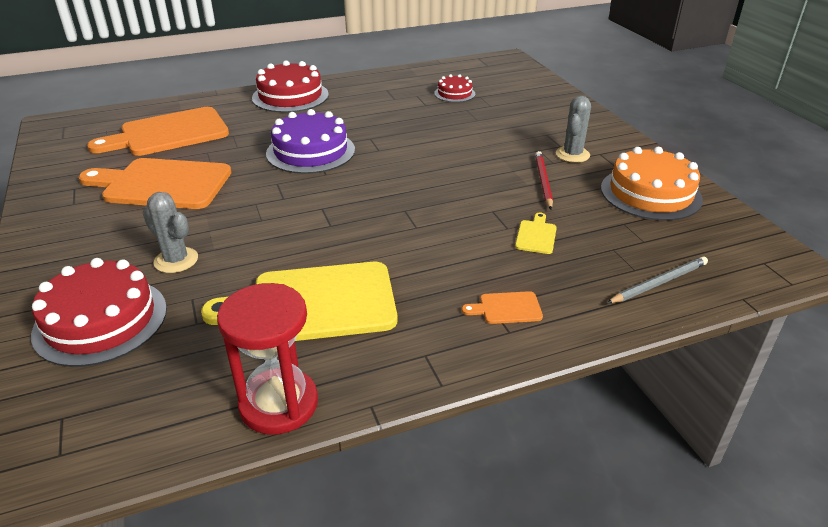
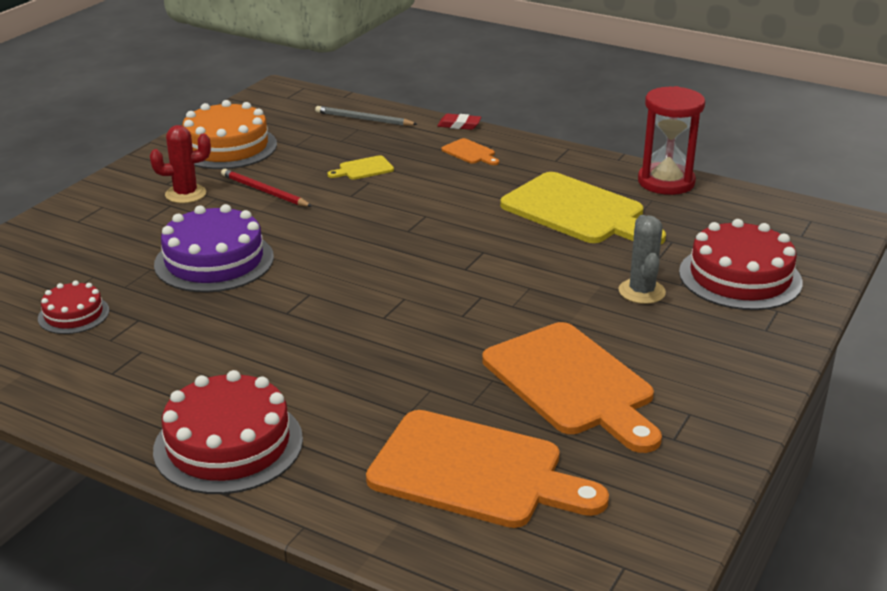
camera: 130 degrees left, 5 degrees down
(310, 151) = (370, 333): purple cake -> purple cake (214, 261)
(543, 181) = (264, 191): red pencil -> red pencil turned 75 degrees clockwise
(572, 155) = (185, 194): grey cactus -> red cactus
(586, 338) = (459, 125): none -> red eraser

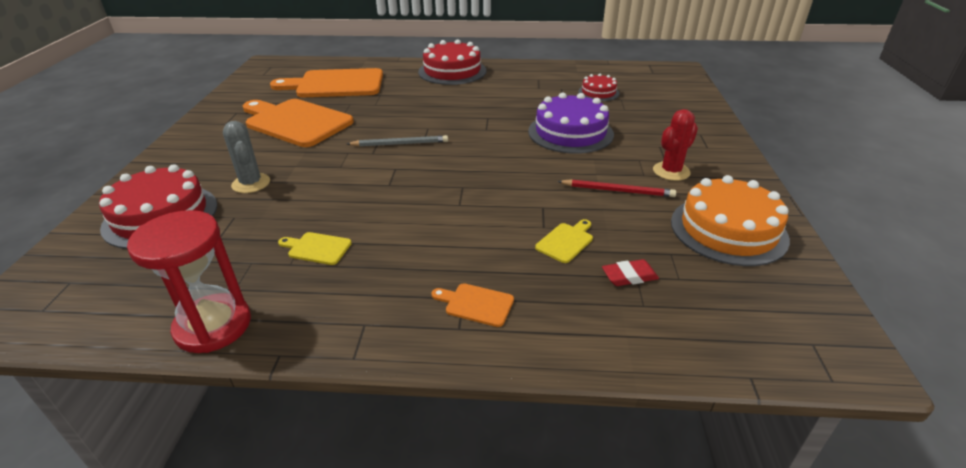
camera: 155 degrees right, 5 degrees up
(363, 119) = (659, 327): grey pencil -> grey pencil (400, 144)
(459, 125) = (530, 361): red eraser -> red eraser (629, 276)
(578, 211) = (317, 248): yellow cutting board -> yellow cutting board, size x0.41

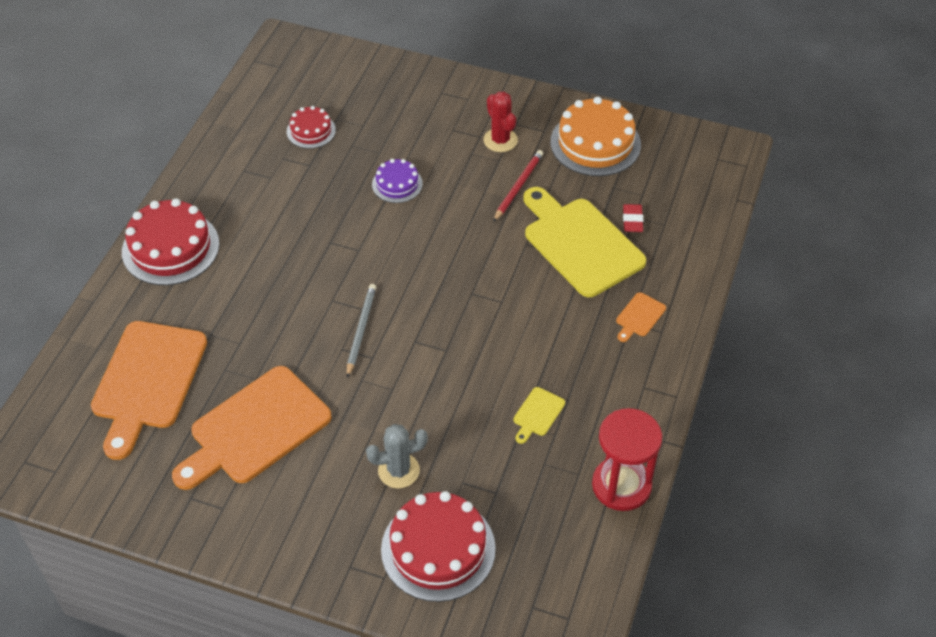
camera: 75 degrees left, 15 degrees up
(566, 241) = (580, 243): yellow cutting board -> yellow cutting board, size x2.42
(570, 132) = (397, 184): purple cake -> purple cake, size x0.55

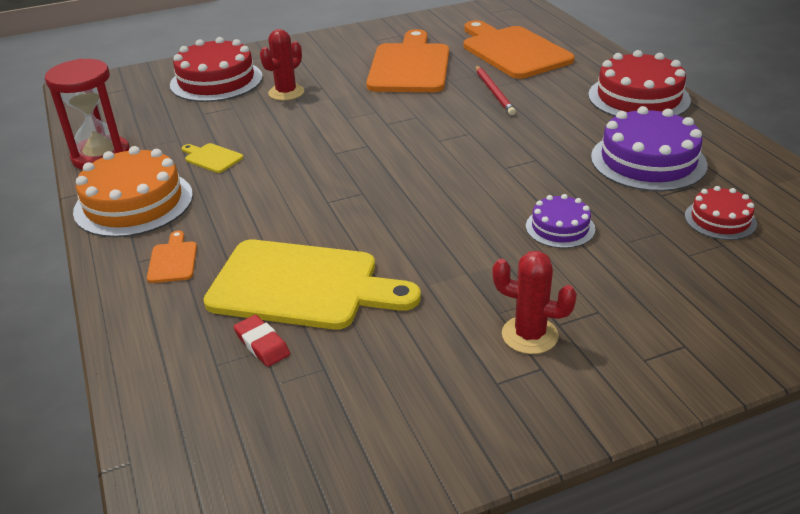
camera: 140 degrees right, 15 degrees down
(271, 192) = (648, 161): none -> purple cake
(361, 330) = (419, 130): grey pencil -> none
(398, 470) = (286, 92): grey cactus -> red cactus
(518, 186) = (438, 299): red pencil -> red pencil (494, 92)
(537, 414) = (211, 158): yellow cutting board -> yellow cutting board turned 45 degrees counterclockwise
(595, 143) = (410, 412): orange cake -> orange cake (134, 203)

